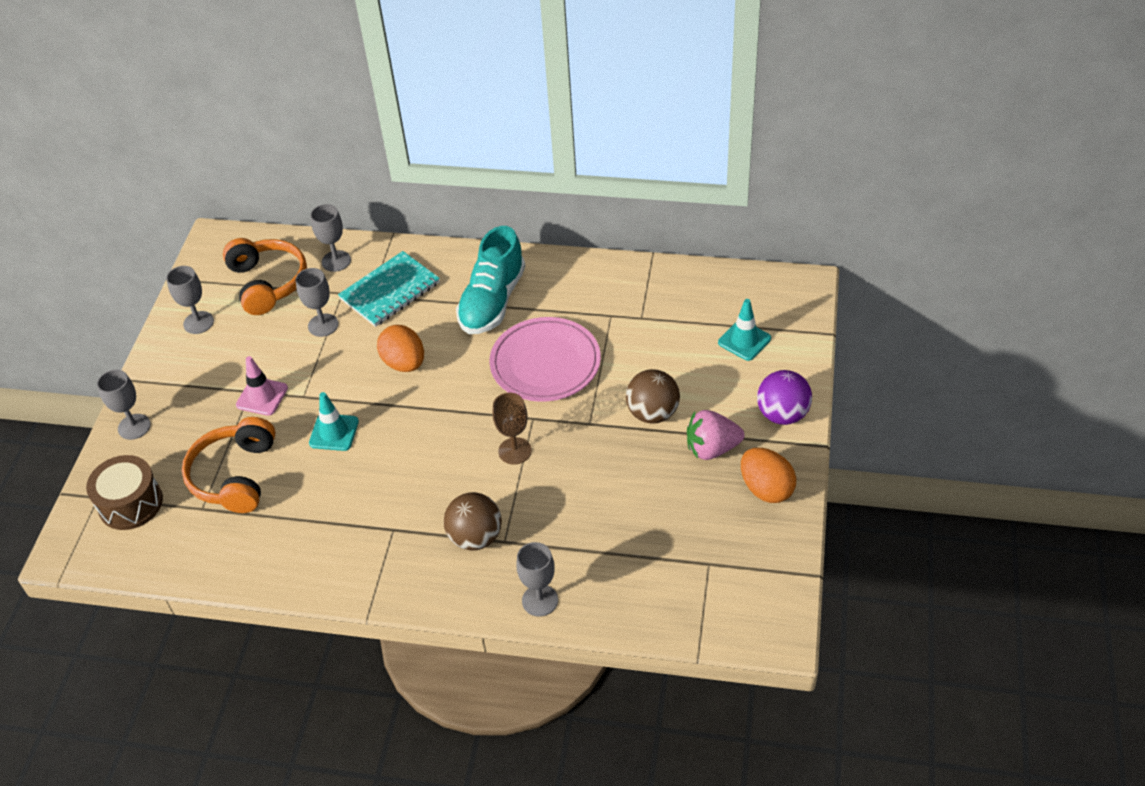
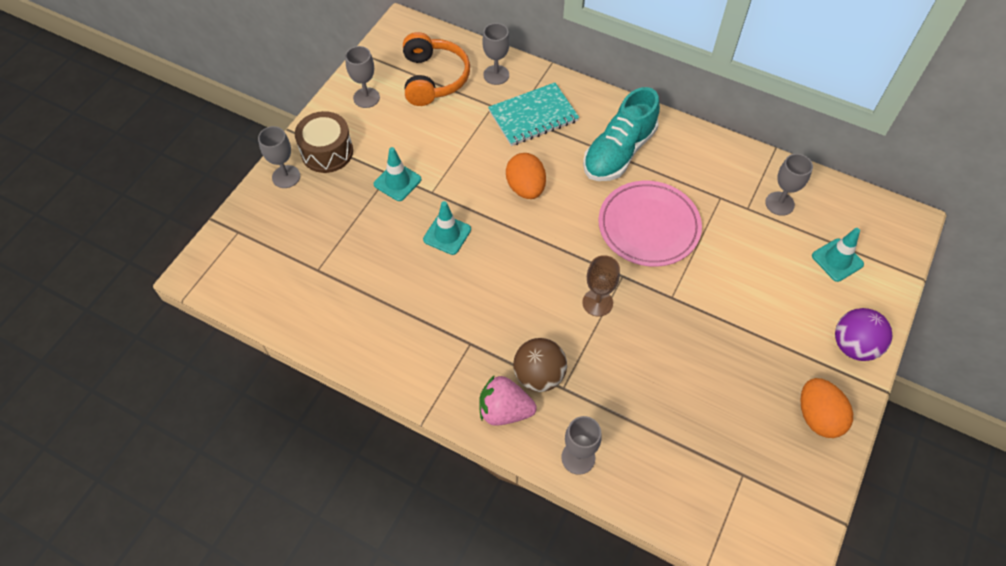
camera: 15 degrees right, 10 degrees up
(130, 503) = (262, 246): brown drum -> brown drum (327, 152)
(235, 475) = (353, 248): orange headphones -> none
(262, 396) = (397, 182): pink traffic cone -> turquoise traffic cone
(323, 325) = (467, 131): grey goblet -> grey goblet (779, 203)
(652, 413) = (732, 306): brown ball -> none
(712, 448) = (777, 359): pink strawberry -> pink strawberry (504, 410)

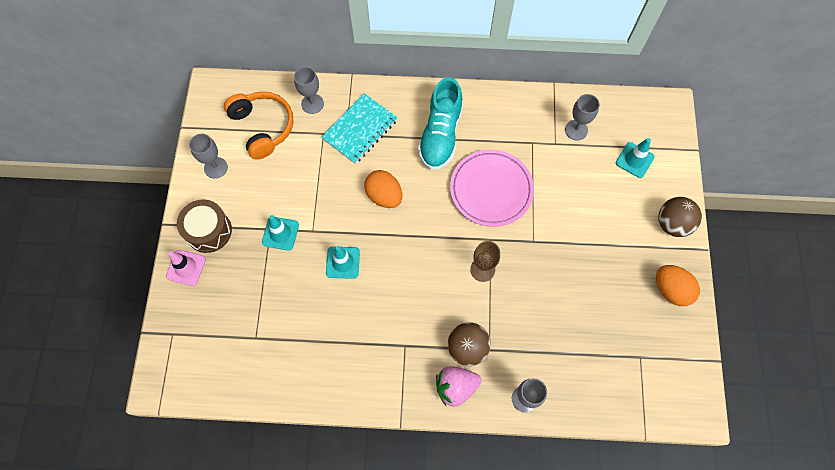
camera: 25 degrees left, 10 degrees up
(286, 177) = (186, 268): grey goblet -> pink traffic cone
(853, 346) = (672, 224): purple ball -> brown ball

